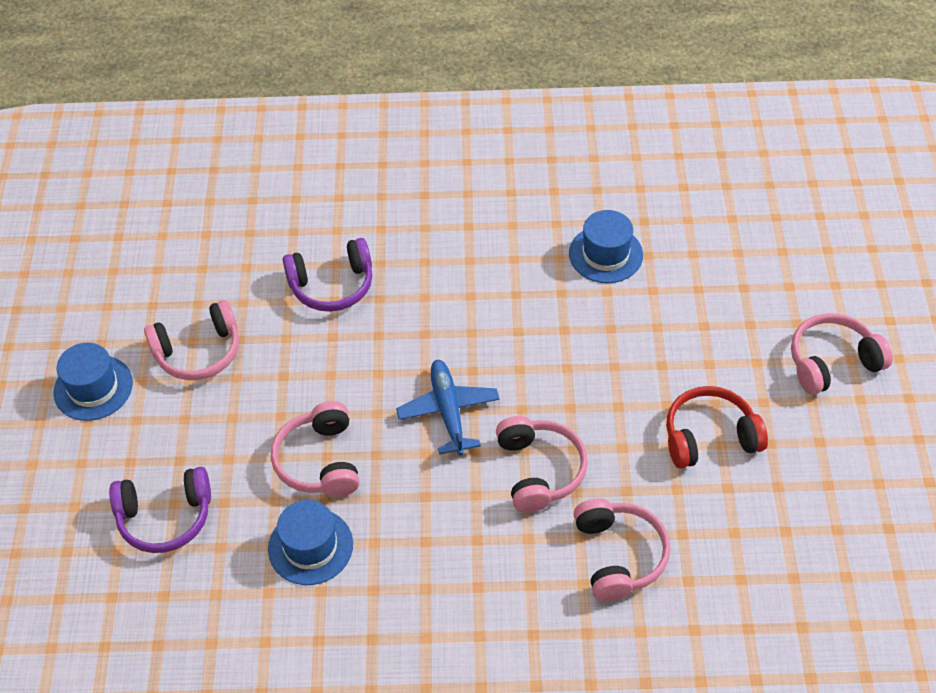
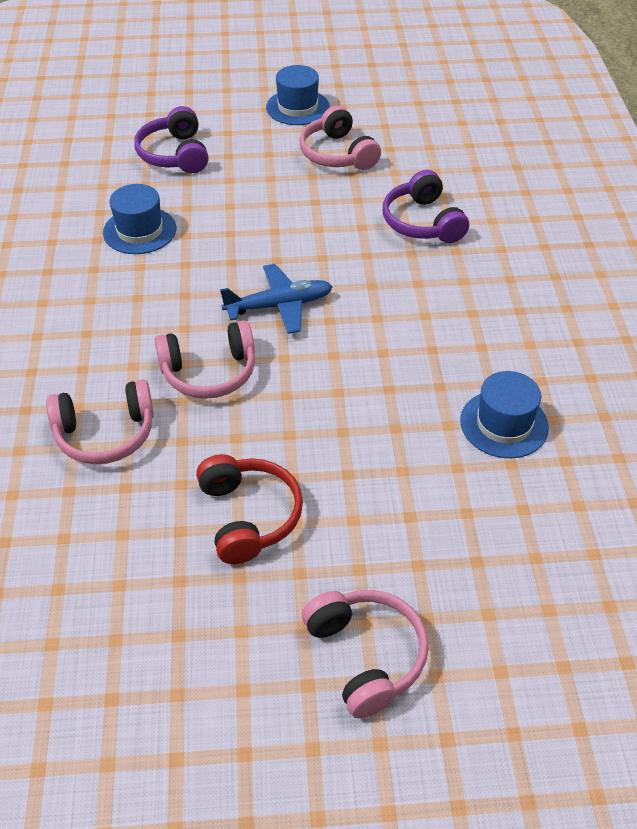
camera: 85 degrees right, 5 degrees down
(319, 461) = (225, 229): pink headphones -> none

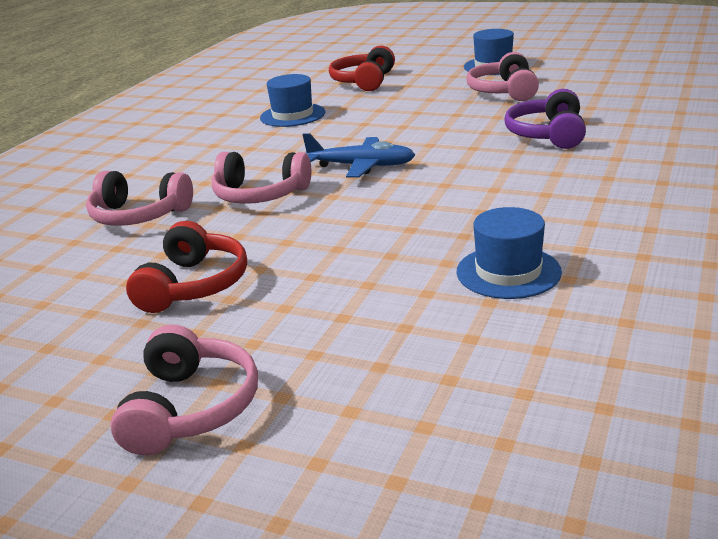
camera: 30 degrees right, 20 degrees down
(174, 154) = (363, 81): purple headphones -> red headphones

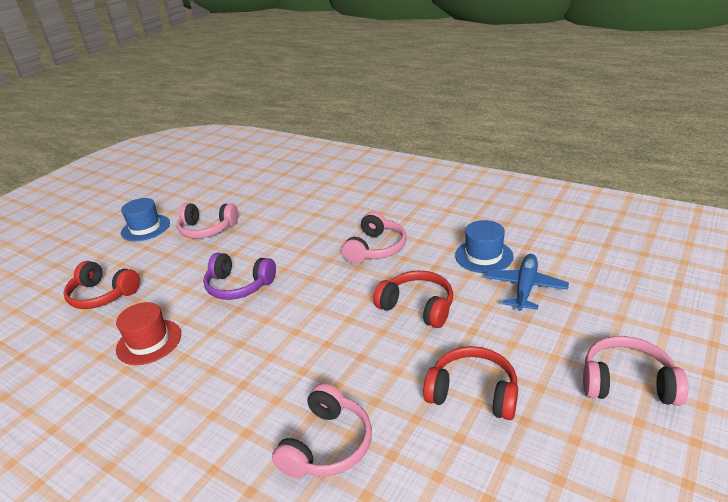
camera: 80 degrees left, 5 degrees up
(260, 195) = (325, 360): pink headphones -> pink headphones (376, 248)
(292, 115) = (149, 342): blue hat -> red hat
(361, 166) = (302, 303): blue plane -> blue plane (525, 288)
(362, 233) = (417, 307): none -> red headphones
(547, 134) = (303, 222): purple headphones -> purple headphones (239, 286)

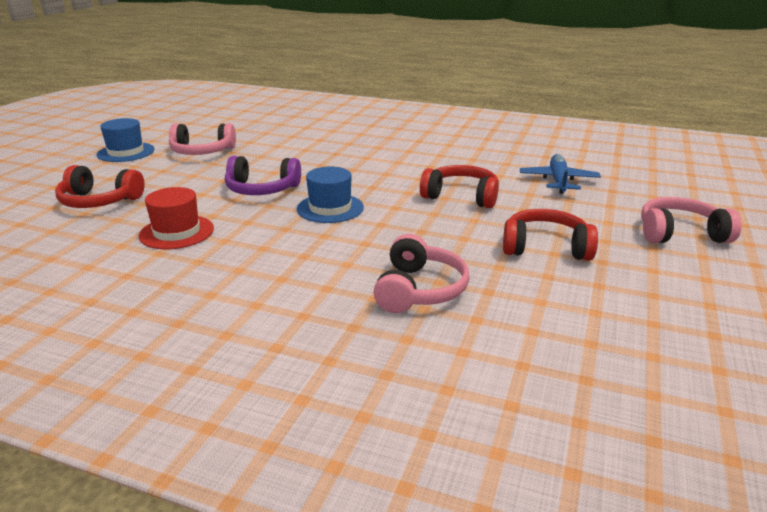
camera: 15 degrees left, 5 degrees down
(376, 248) = (398, 160): pink headphones -> none
(484, 256) = (508, 163): blue hat -> blue hat (330, 208)

